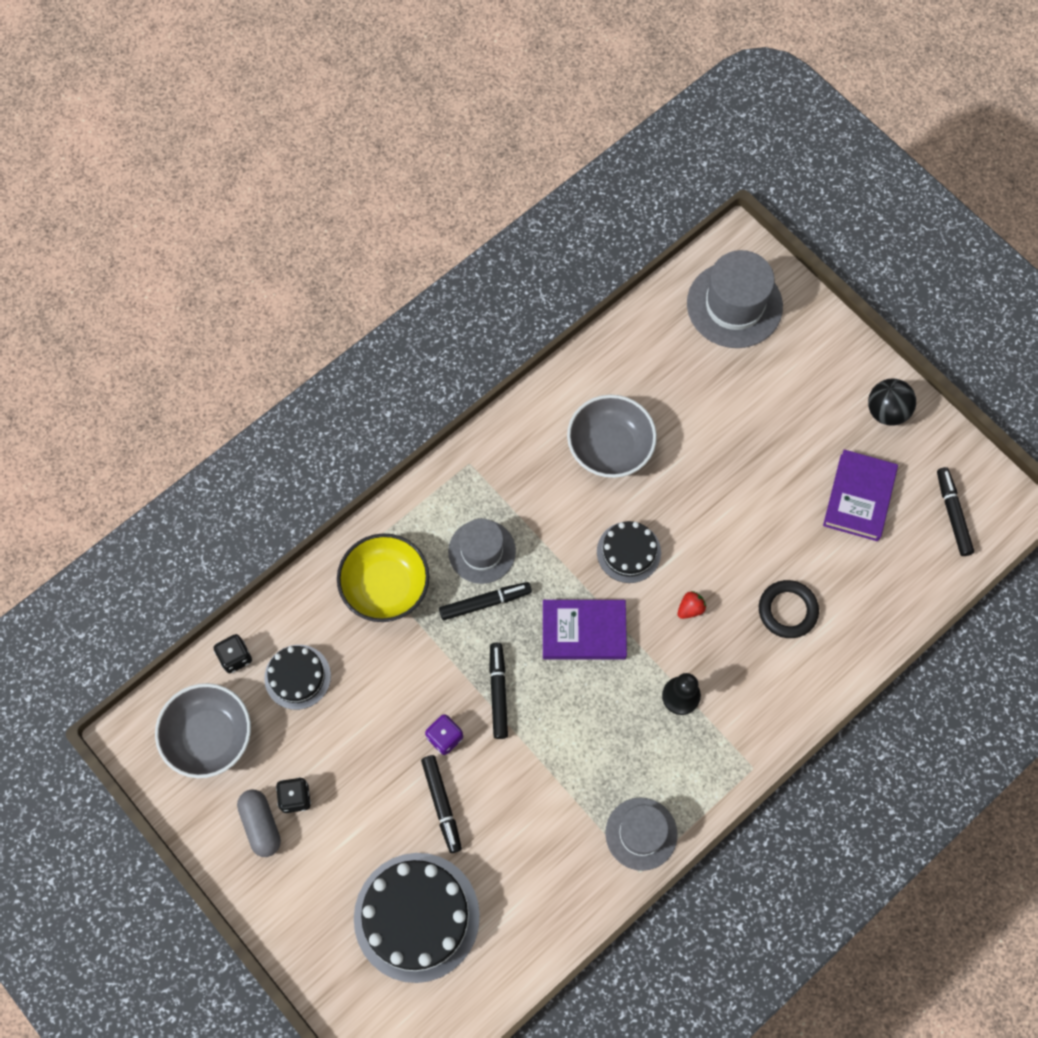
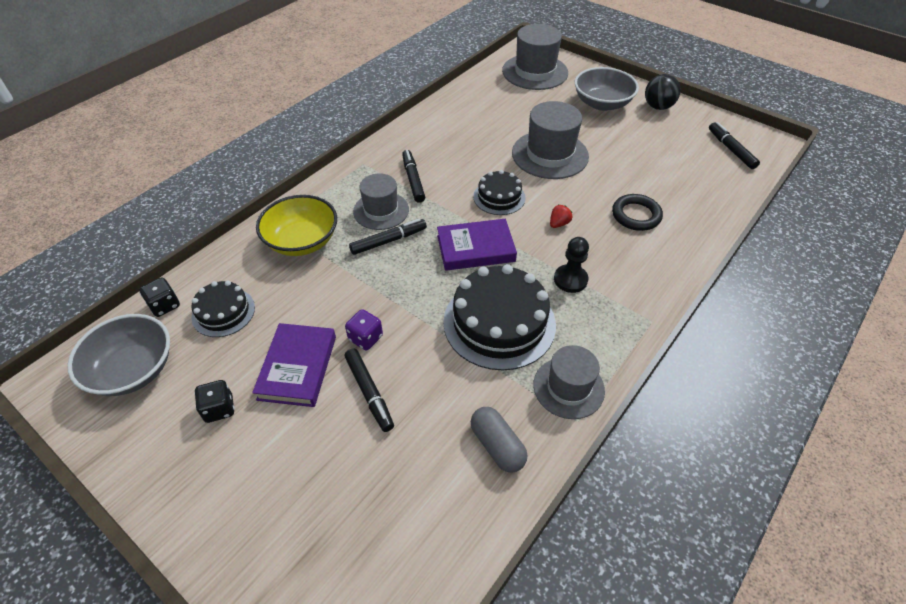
camera: 10 degrees left, 20 degrees down
(261, 825) = (181, 439): grey capsule -> grey capsule (497, 445)
(416, 917) = (354, 502): black cake -> black cake (499, 322)
(498, 692) = (410, 298): black marker -> black marker (413, 180)
(610, 447) = (469, 144): grey bowl -> grey bowl (602, 103)
(711, 485) = (550, 154): none -> grey hat
(859, 497) = (660, 149): purple book -> purple book (297, 367)

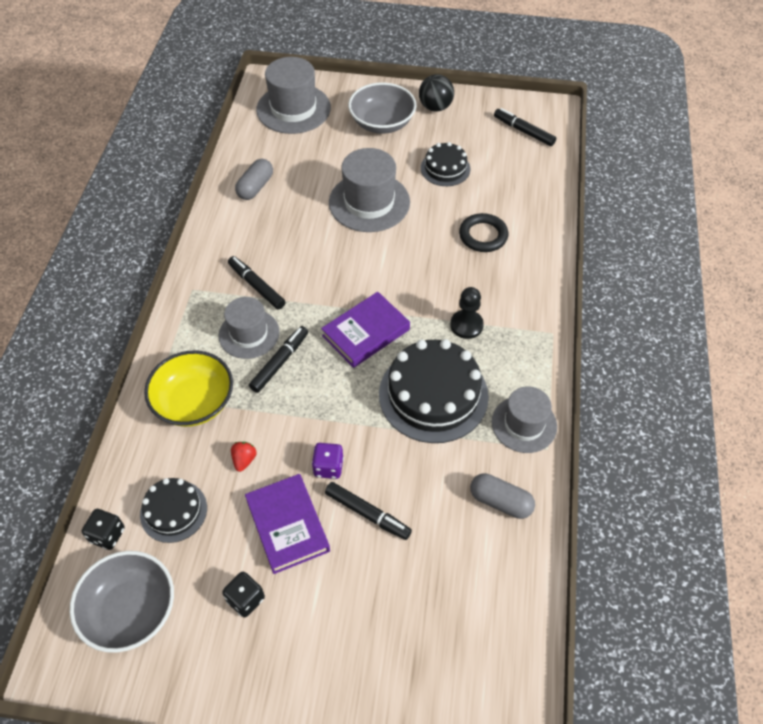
camera: 30 degrees left, 5 degrees up
(465, 113) = (255, 187): none -> grey capsule
(499, 197) = (352, 269): black cake -> black cake (445, 168)
(559, 224) = (423, 274): red strawberry -> red strawberry (244, 460)

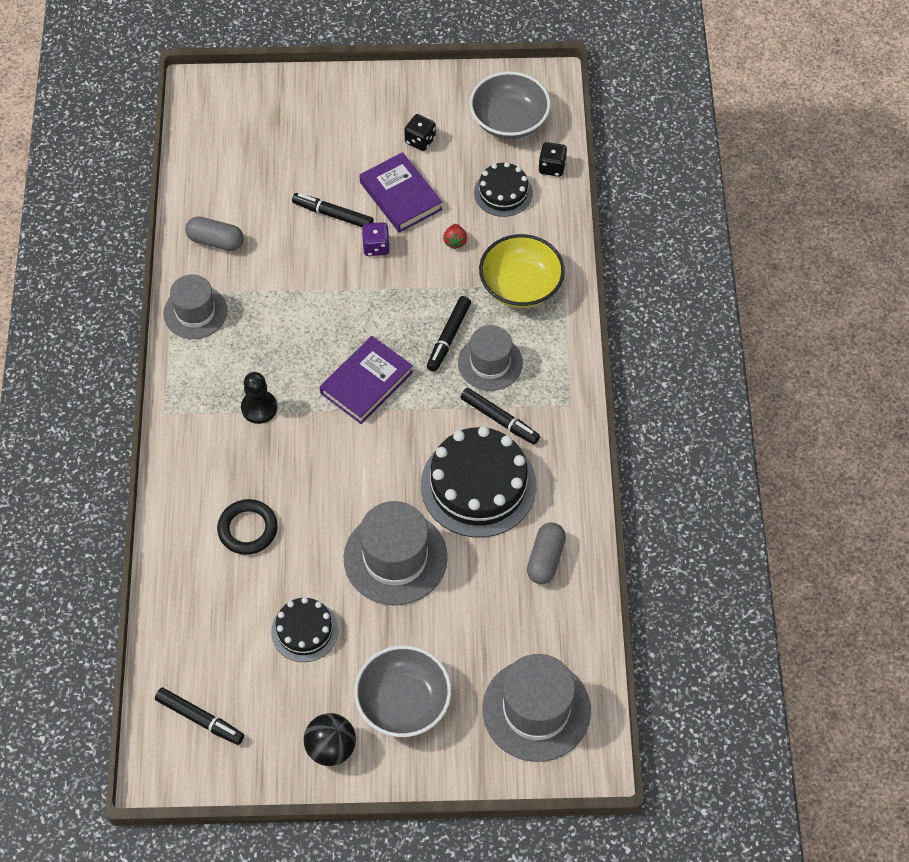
camera: 170 degrees right, 5 degrees up
(433, 395) = (287, 327): black cake -> black cake (478, 485)

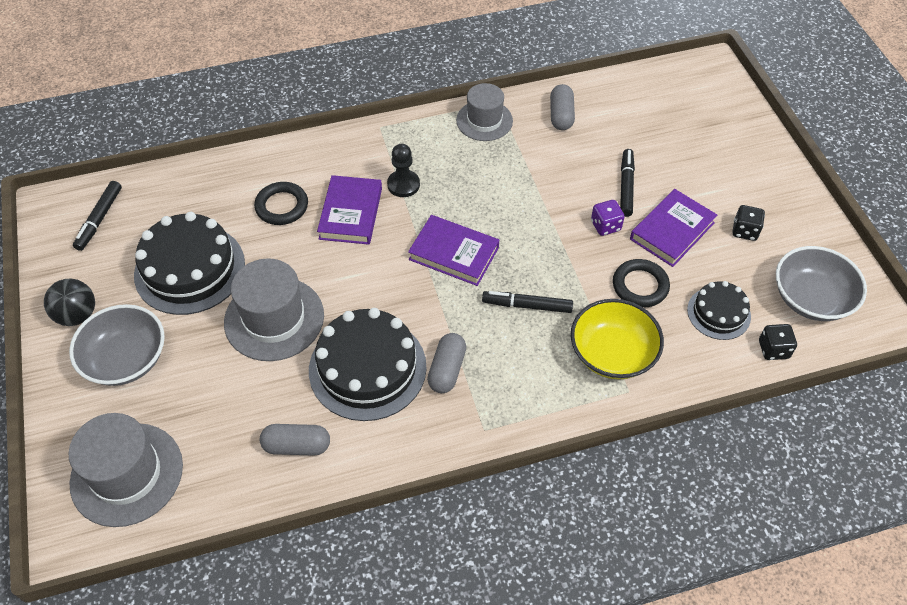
camera: 75 degrees right, 5 degrees down
(281, 465) = (350, 213): none -> purple book
(304, 630) = (190, 269): black cake -> black cake, size x1.80
(455, 241) = (640, 286): red strawberry -> black ring
(490, 363) = (510, 347): grey hat -> none
(499, 419) = (447, 370): black marker -> grey capsule

